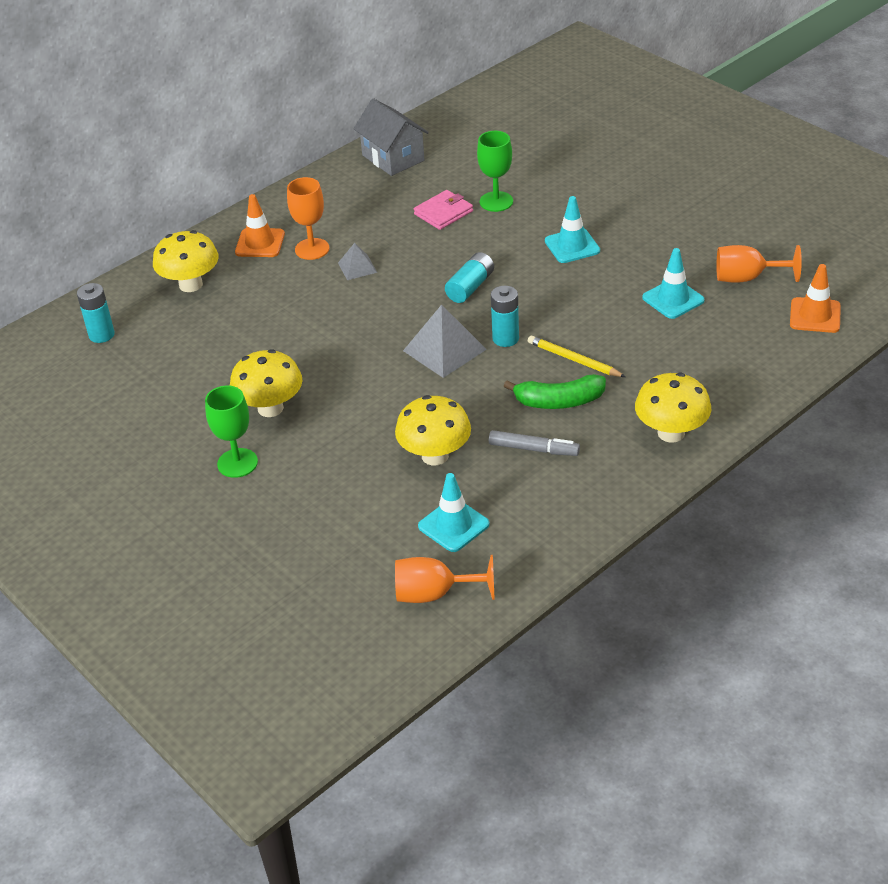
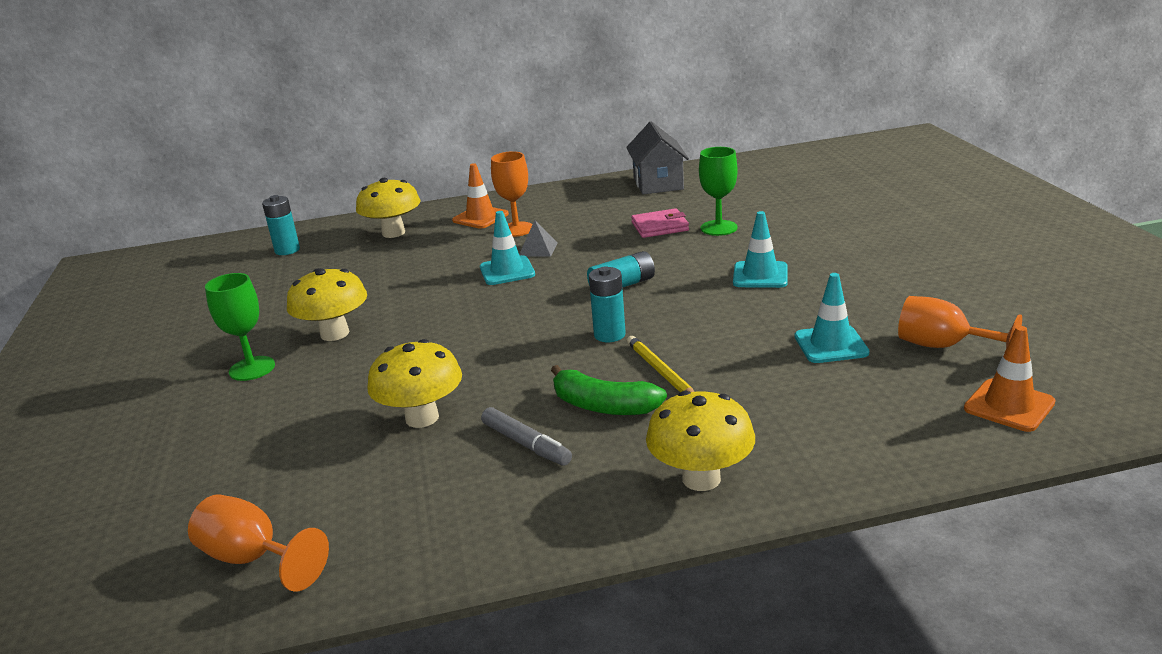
camera: 30 degrees right, 15 degrees down
(444, 350) = (539, 329): grey pyramid -> none
(453, 525) = (358, 492): turquoise traffic cone -> turquoise traffic cone (507, 271)

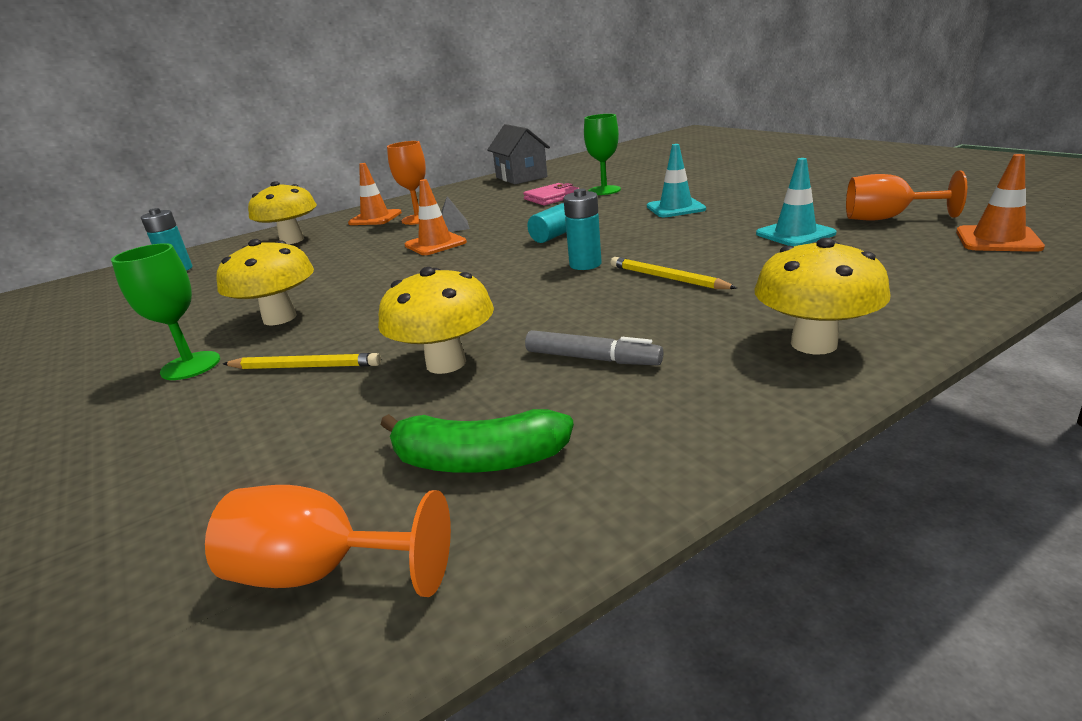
camera: 20 degrees left, 0 degrees up
(326, 392) = (305, 367): none -> yellow pencil
(507, 271) = (435, 244): turquoise traffic cone -> orange traffic cone
(603, 406) = (640, 312): green banana -> green banana (478, 460)

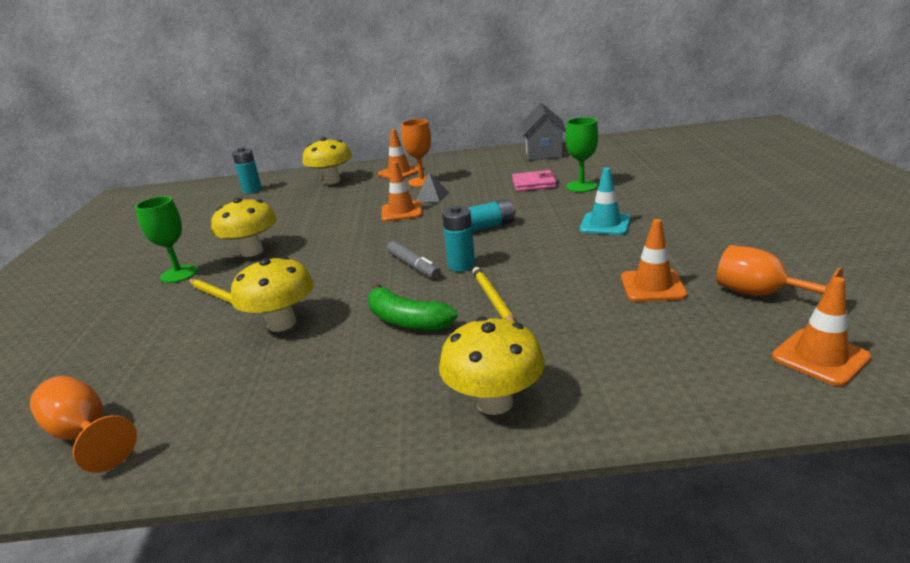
camera: 30 degrees right, 0 degrees up
(478, 460) = (211, 402): green banana -> green banana (407, 321)
(592, 358) = (354, 354): grey marker -> grey marker (413, 266)
(795, 234) = (652, 286): turquoise traffic cone -> orange traffic cone

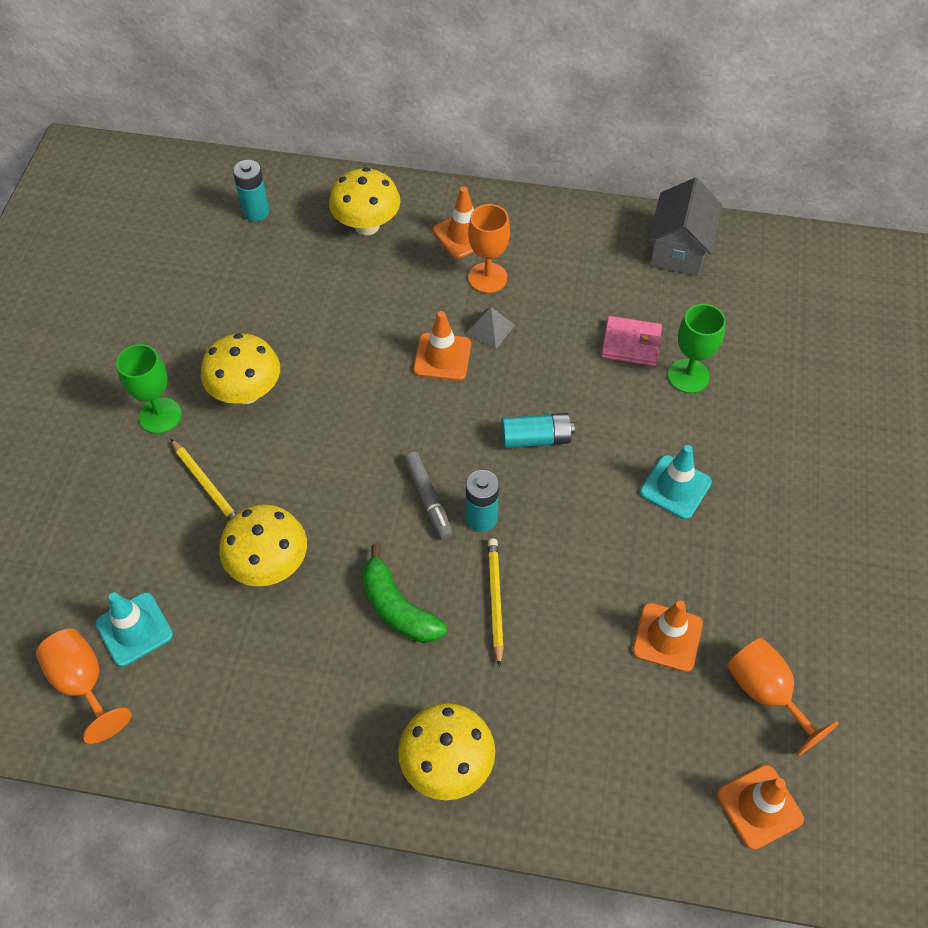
camera: 10 degrees right, 30 degrees up
(147, 387) = (134, 629): none -> turquoise traffic cone

